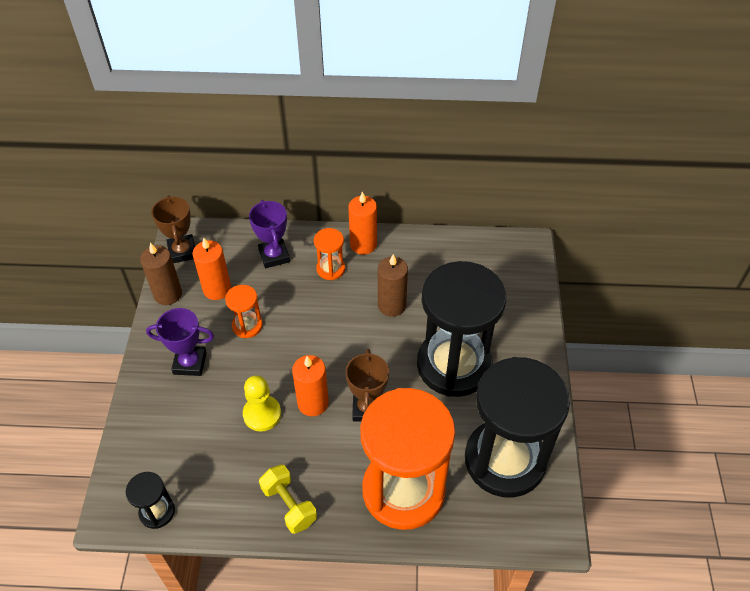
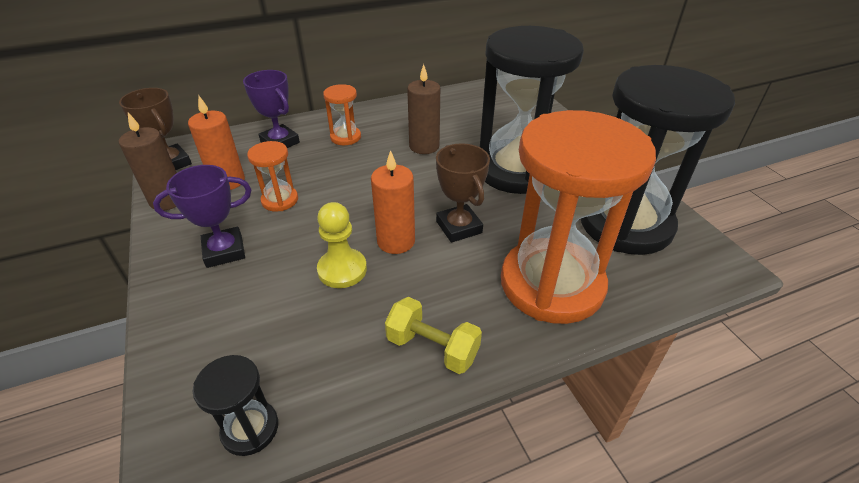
camera: 25 degrees left, 10 degrees down
(363, 244) = (366, 115): orange candle -> none

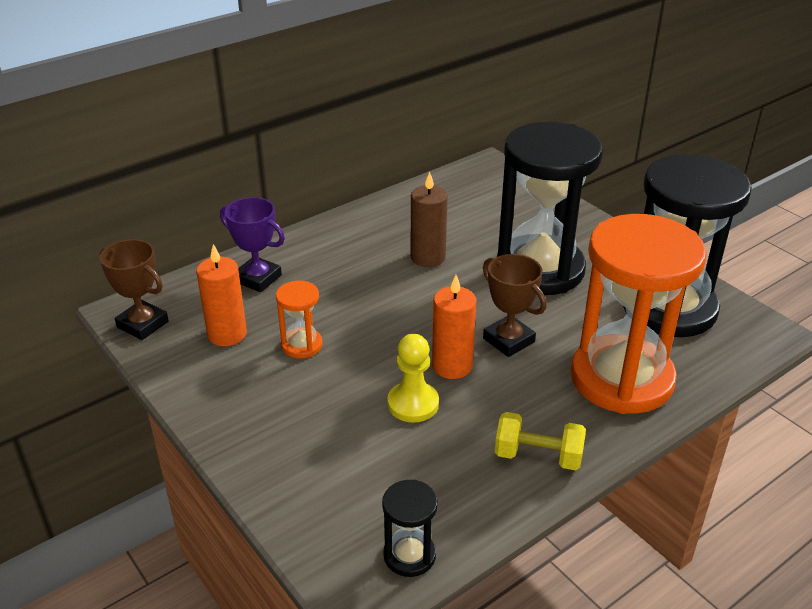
camera: 15 degrees left, 5 degrees down
(168, 200) = (171, 367): brown candle -> none
(224, 251) = (276, 409): purple trophy -> none
(345, 137) = (332, 260): orange hourglass -> none

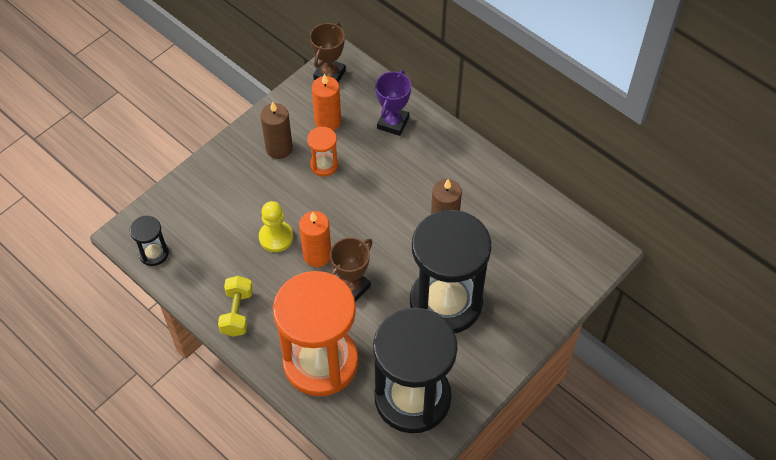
camera: 80 degrees right, 20 degrees up
(253, 387) = (279, 148): none -> brown candle

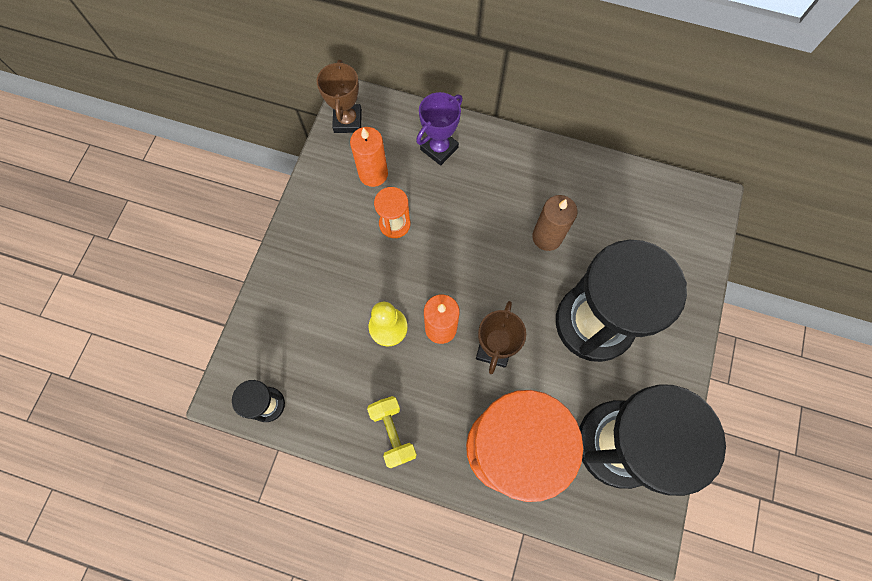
camera: 25 degrees left, 15 degrees up
(279, 148) = (338, 225): brown candle -> none
(393, 123) = (439, 148): purple trophy -> purple trophy turned 45 degrees clockwise

